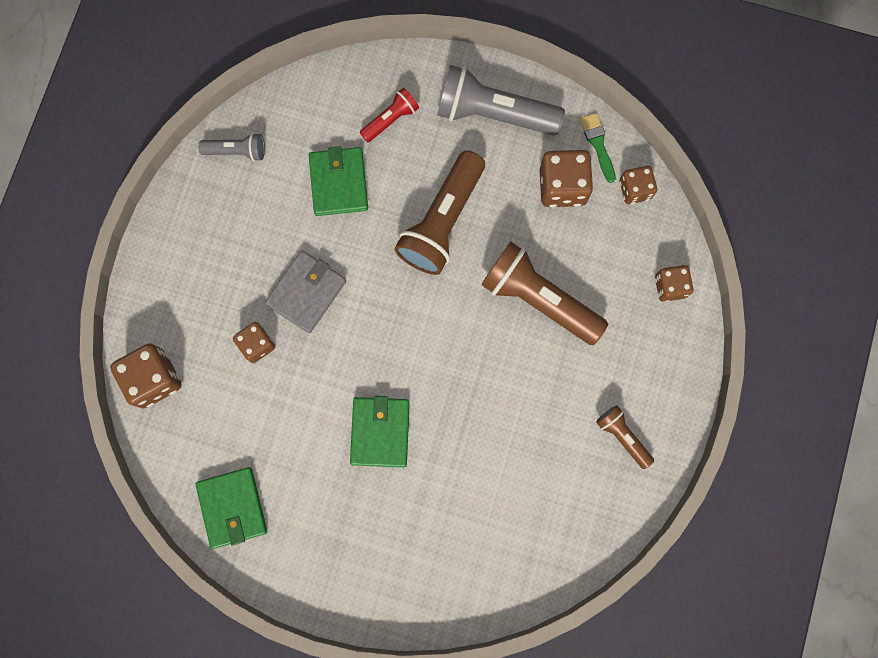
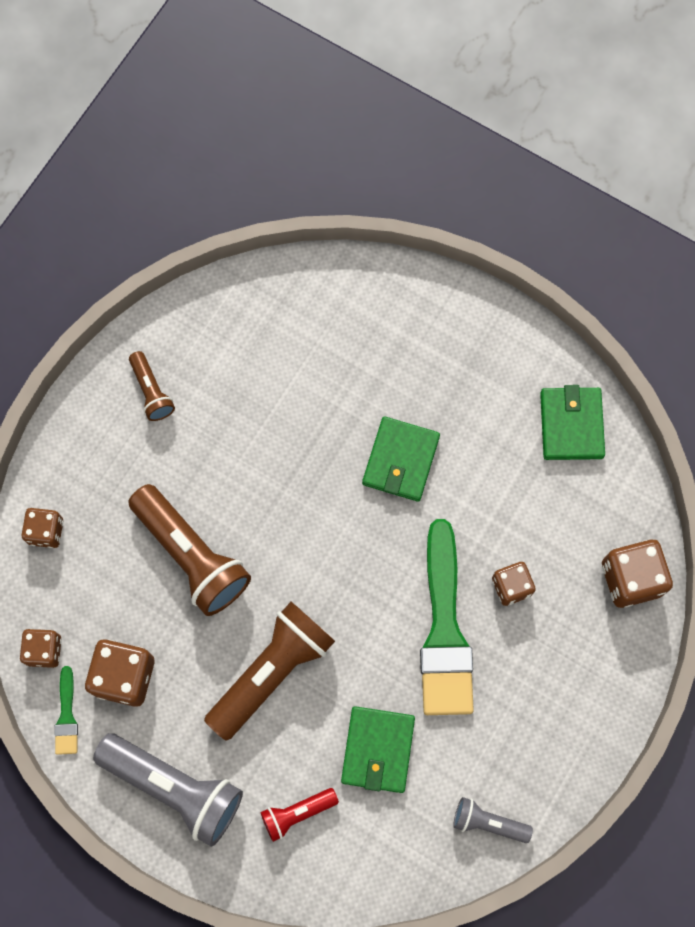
camera: 165 degrees left, 5 degrees down
(306, 292) = (444, 630): grey wallet -> green brush

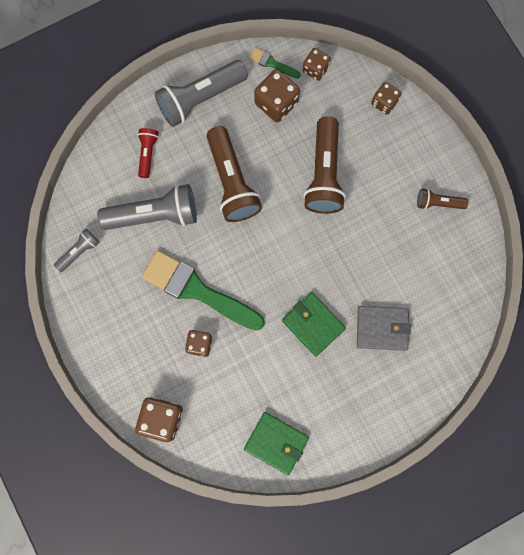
camera: 120 degrees right, 5 degrees up
(192, 555) = (324, 174): brown flashlight -> brown flashlight turned 75 degrees counterclockwise
(356, 376) = (382, 328): none -> grey wallet
(378, 750) = (154, 215): green wallet -> grey flashlight

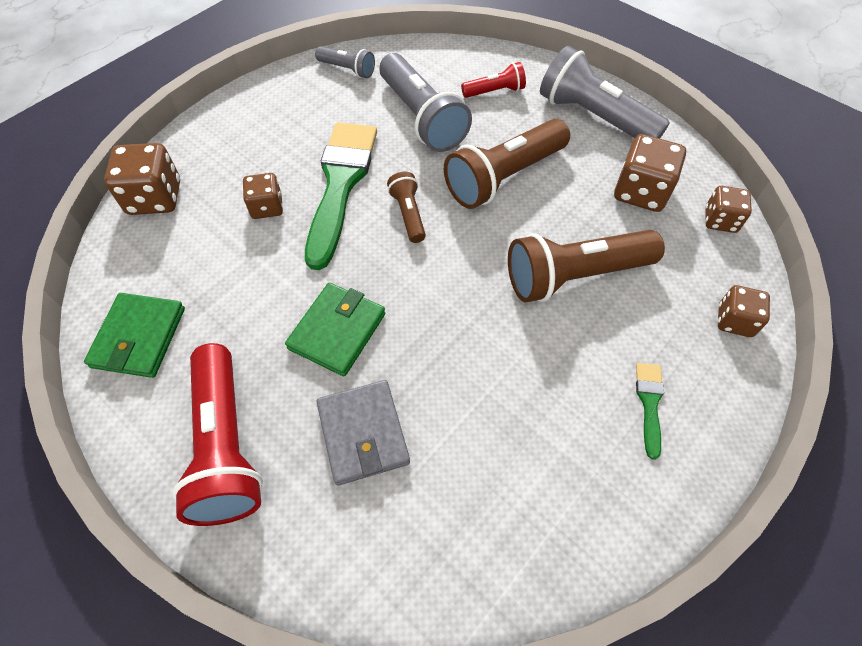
camera: 70 degrees right, 20 degrees down
(272, 63) = (692, 172): green brush -> green brush (649, 403)
(364, 403) = (226, 445): none -> red flashlight
(438, 203) = (621, 457): brown flashlight -> brown flashlight (408, 214)

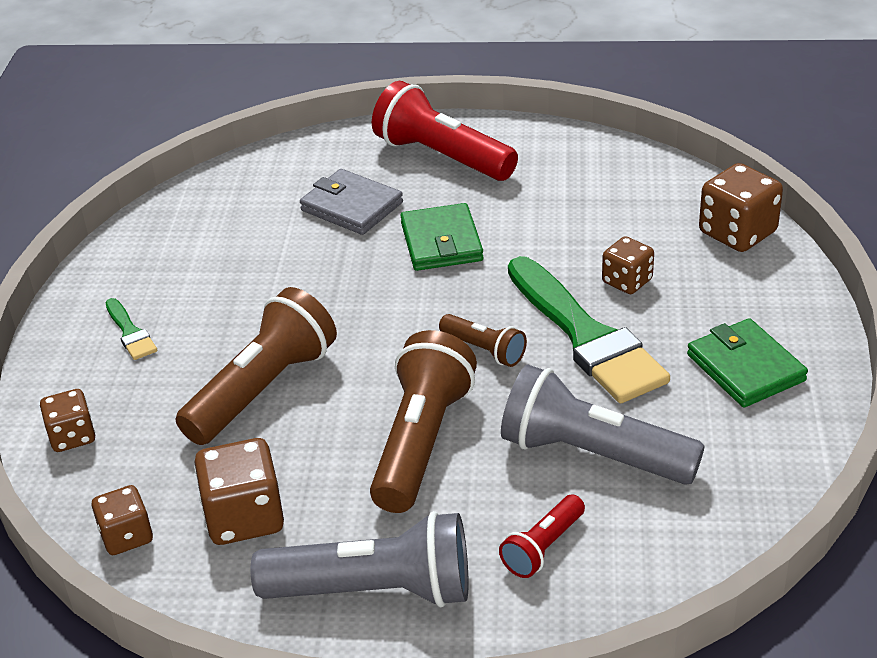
camera: 145 degrees right, 20 degrees down
(139, 337) = (588, 164): green wallet -> green wallet (745, 368)
(347, 69) = (765, 460): grey flashlight -> none

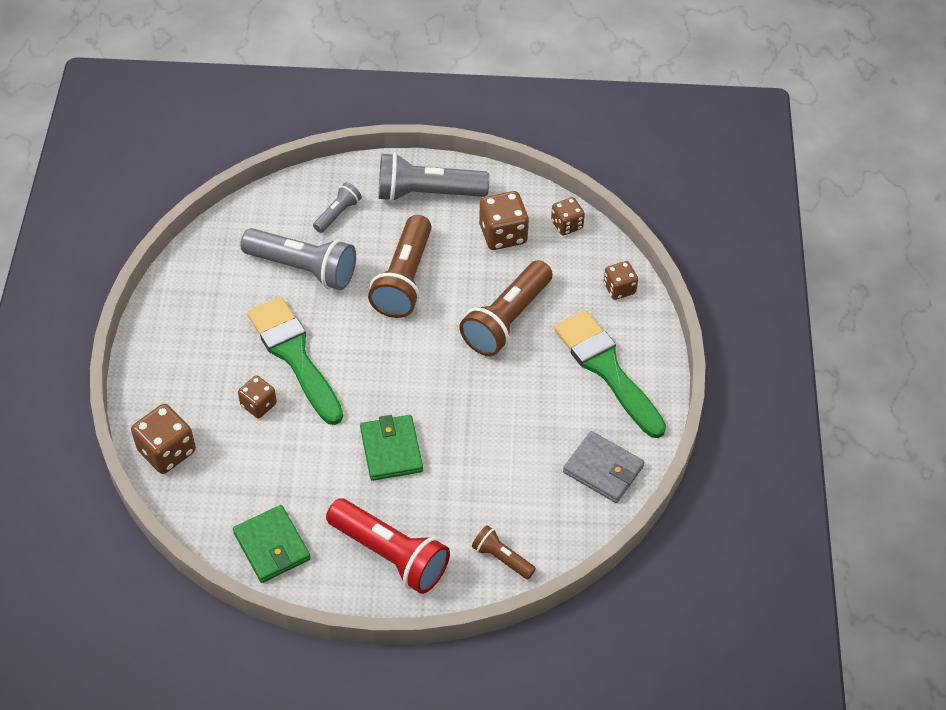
camera: 175 degrees right, 15 degrees up
(130, 333) = (607, 369): green brush -> green brush, size x2.29
(351, 206) = (463, 493): grey wallet -> grey wallet (603, 469)
(484, 350) = (363, 346): brown flashlight -> brown flashlight (502, 558)
(543, 547) = (338, 214): red flashlight -> grey flashlight
(745, 368) = (197, 327): green wallet -> green wallet (272, 546)

